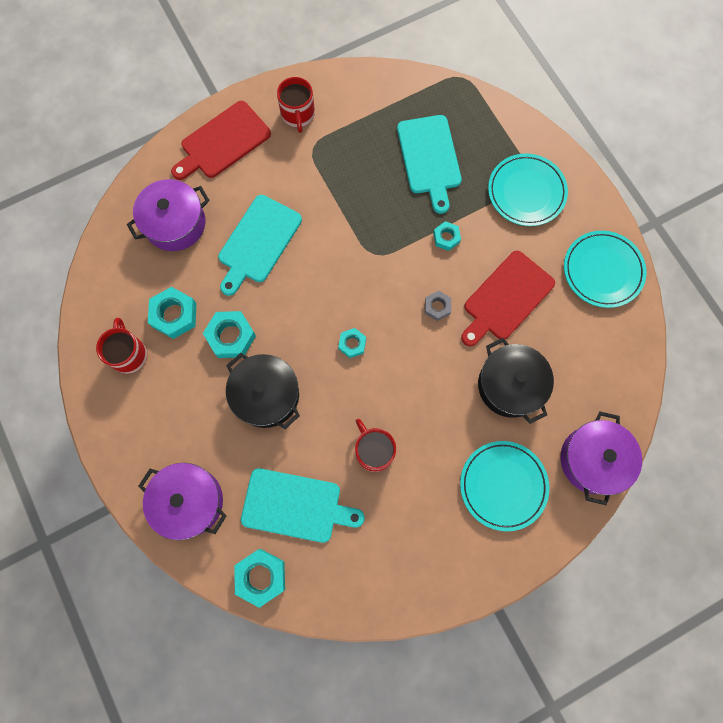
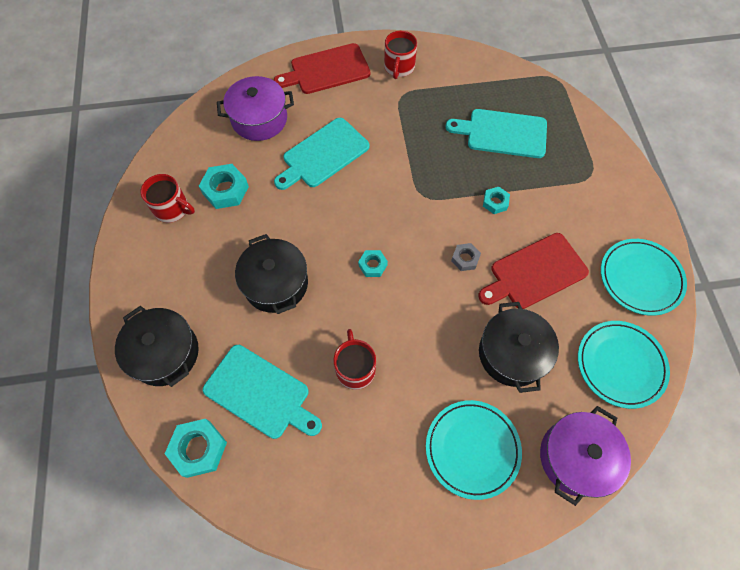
camera: 20 degrees right, 10 degrees down
(129, 354) = (172, 209): red mug -> red mug turned 105 degrees clockwise
(189, 501) = (165, 353): purple pot -> black pot
(231, 336) = (266, 223): turquoise nut -> none
(429, 158) = (503, 133): turquoise cutting board -> turquoise cutting board turned 90 degrees clockwise
(526, 192) = (585, 187): turquoise plate -> turquoise plate (620, 365)

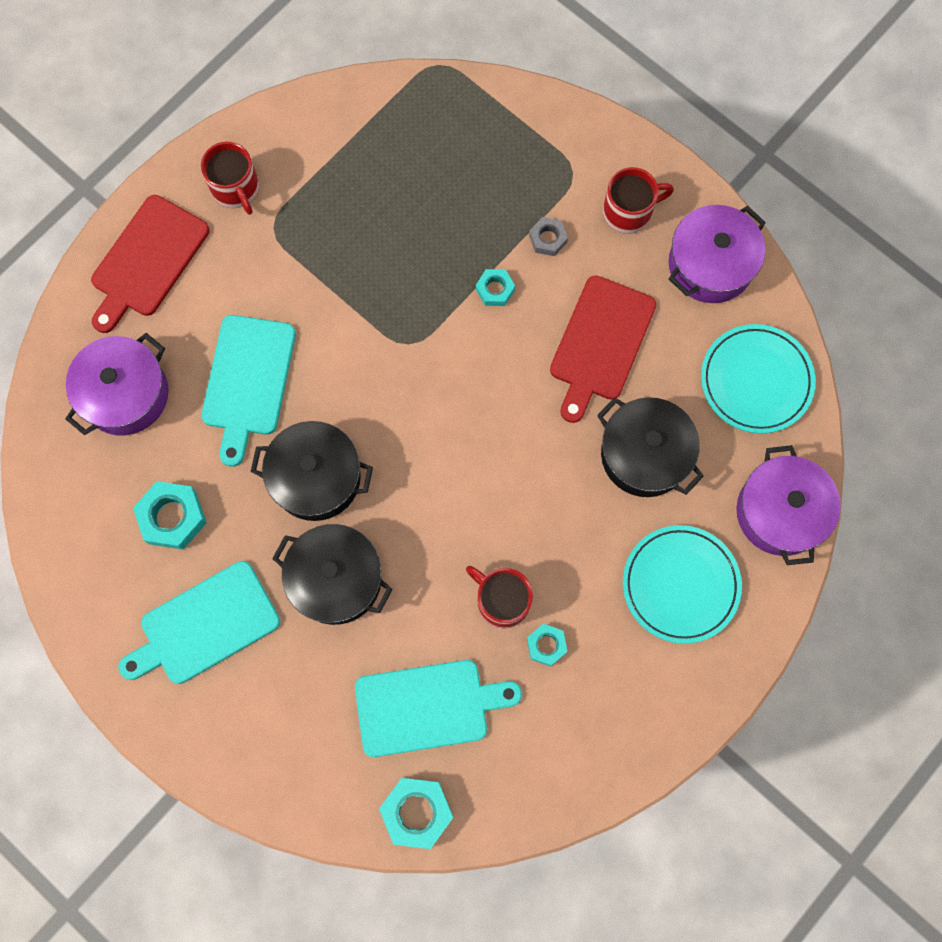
camera: 40 degrees left, 10 degrees up
(165, 353) = (287, 752): black pot -> black pot (316, 478)
(172, 209) = (131, 590): red mug -> red mug (629, 211)
(372, 265) = (423, 472): turquoise nut -> turquoise nut (546, 645)
(465, 259) = (516, 385): grey nut -> grey nut (548, 239)
(503, 133) = (434, 190): turquoise cutting board -> turquoise cutting board (205, 625)
(640, 278) = (710, 264): turquoise plate -> purple pot

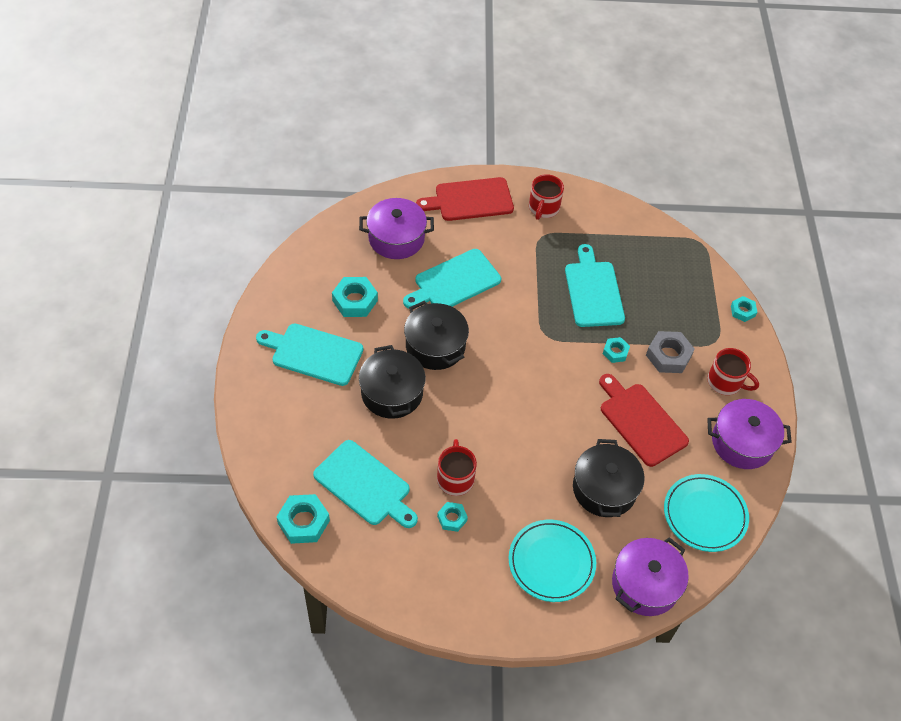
camera: 45 degrees right, 20 degrees down
(398, 239) = (593, 291): none -> turquoise cutting board
(548, 239) = (668, 356): grey nut -> grey nut, size x1.70
(561, 109) = (742, 311): none -> turquoise nut
(600, 343) = (641, 421): red cutting board -> red cutting board turned 75 degrees clockwise

